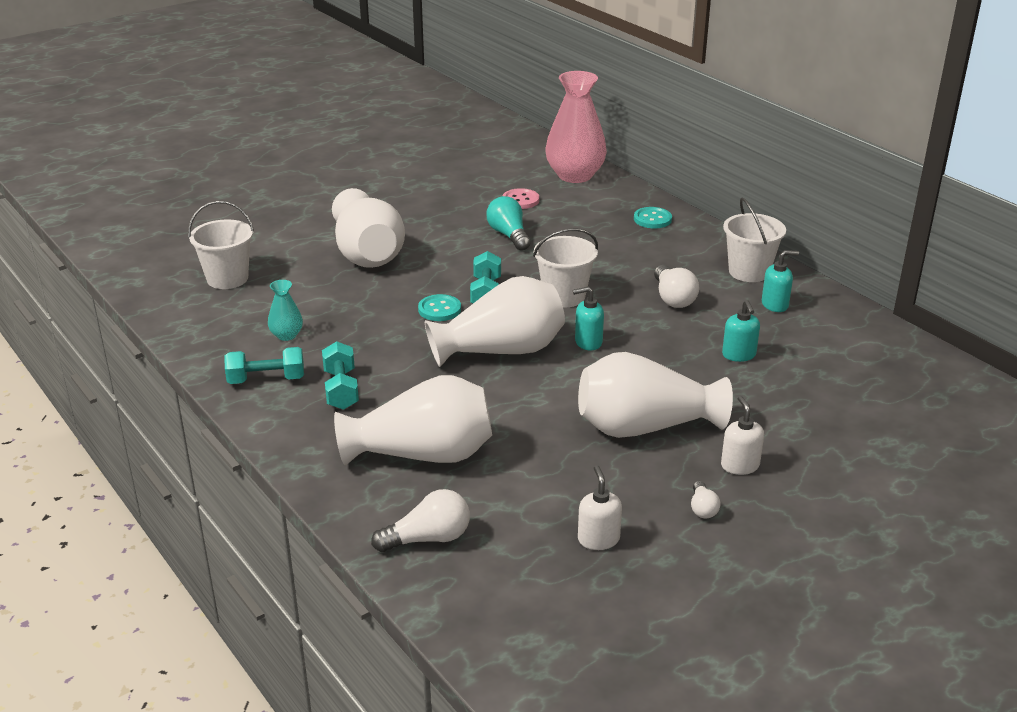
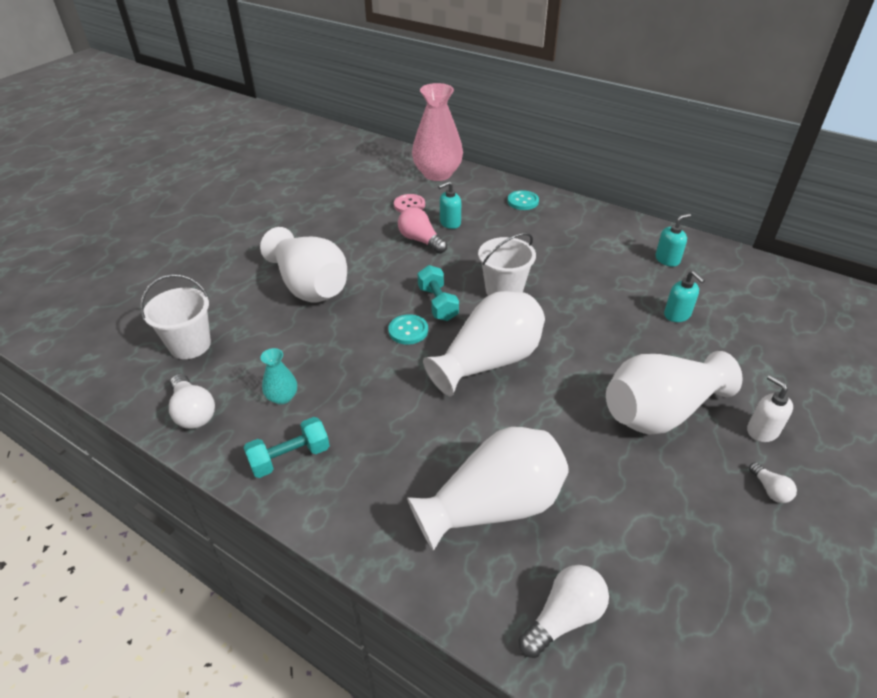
camera: 20 degrees left, 10 degrees up
(341, 389) = (370, 448): turquoise dumbbell -> none
(509, 235) = (420, 240): turquoise light bulb -> pink light bulb
(588, 342) = (554, 333): turquoise soap dispenser -> turquoise soap dispenser (450, 223)
(598, 539) = (714, 559): white soap dispenser -> none
(673, 298) = (589, 272): white light bulb -> white light bulb (193, 412)
(749, 272) = (626, 234): white bucket -> none

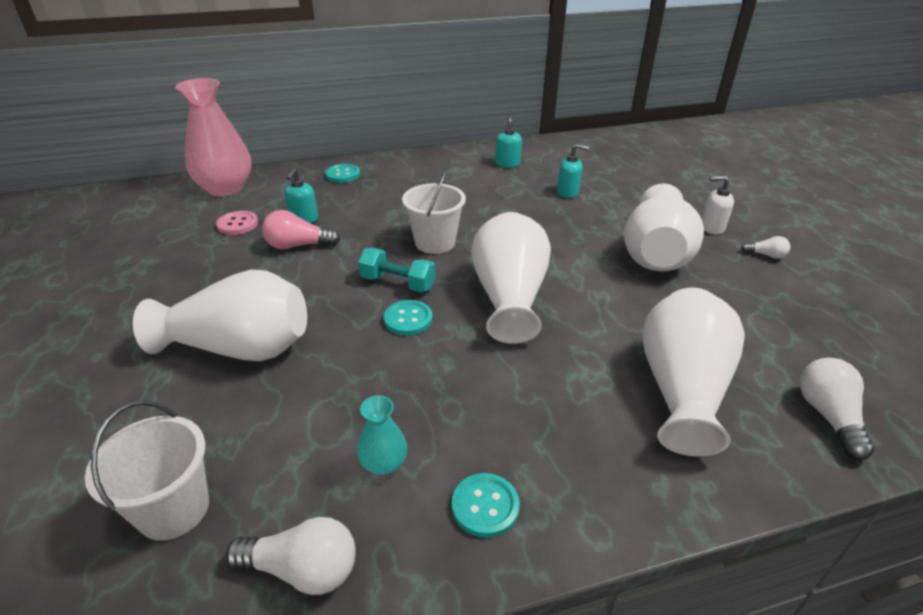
camera: 50 degrees left, 5 degrees down
(290, 457) = (485, 506): turquoise dumbbell -> turquoise button

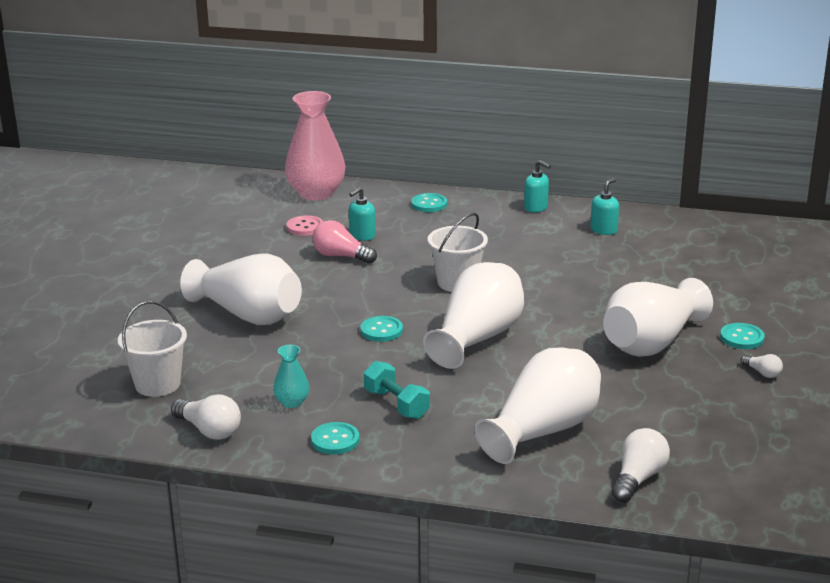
camera: 30 degrees right, 10 degrees down
(398, 283) = (396, 304): turquoise dumbbell -> turquoise dumbbell (396, 404)
(568, 192) = (634, 271): turquoise soap dispenser -> turquoise soap dispenser (536, 208)
(711, 227) = (742, 338): white soap dispenser -> turquoise button

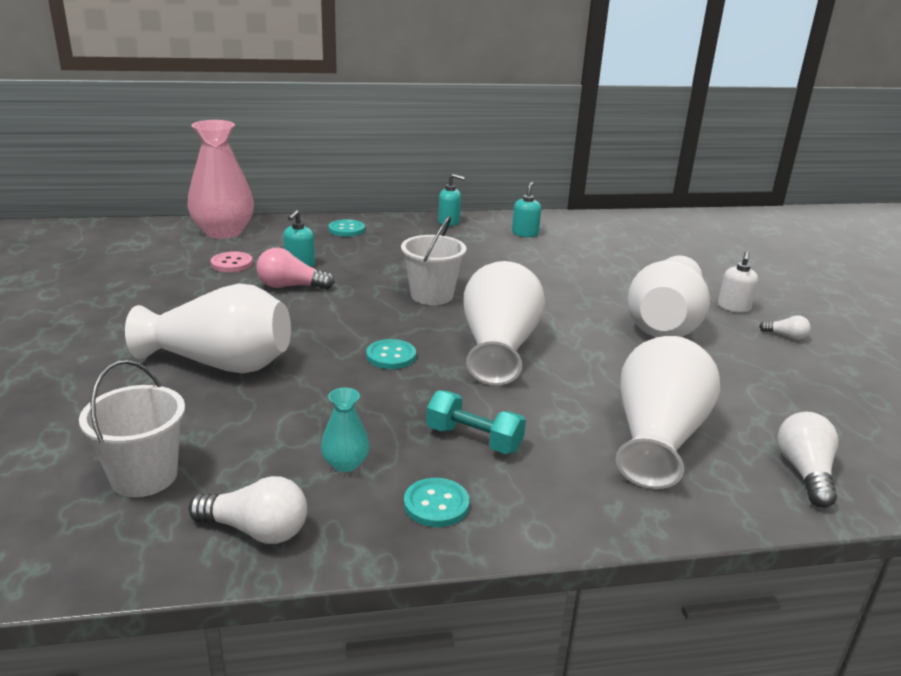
camera: 25 degrees left, 0 degrees up
(742, 338) = (733, 307): turquoise button -> white soap dispenser

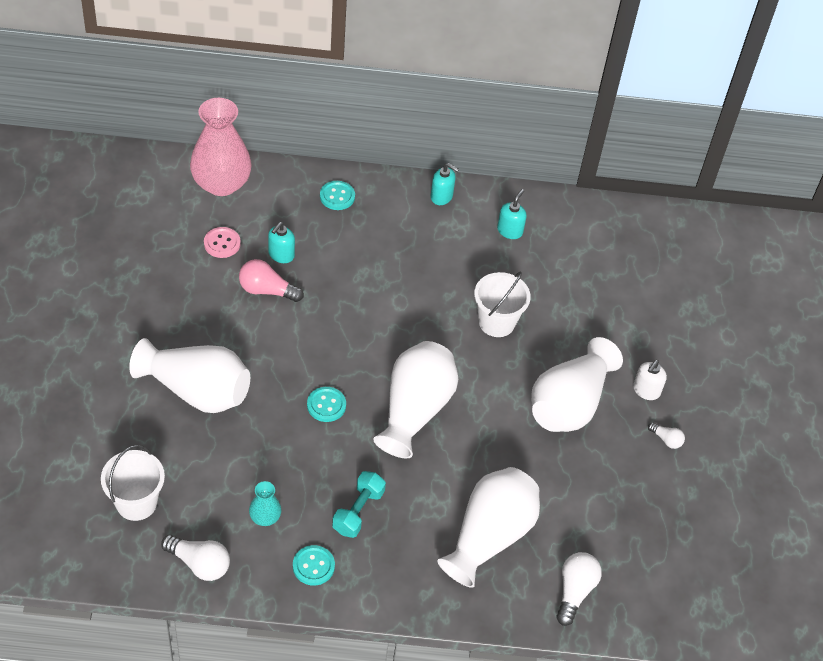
camera: 10 degrees right, 25 degrees up
(432, 295) = (384, 325): white bucket -> white bucket (496, 322)
(474, 439) = (358, 511): turquoise dumbbell -> turquoise dumbbell turned 75 degrees clockwise

